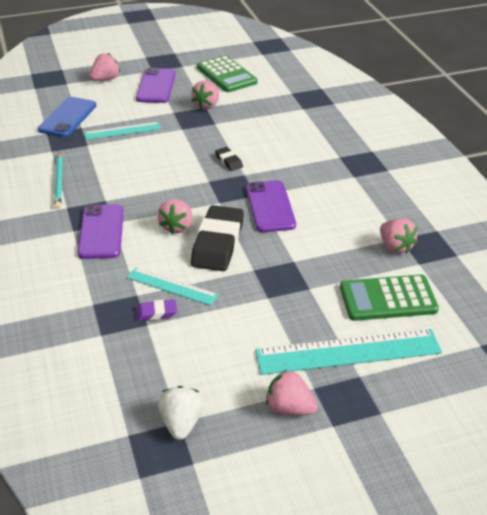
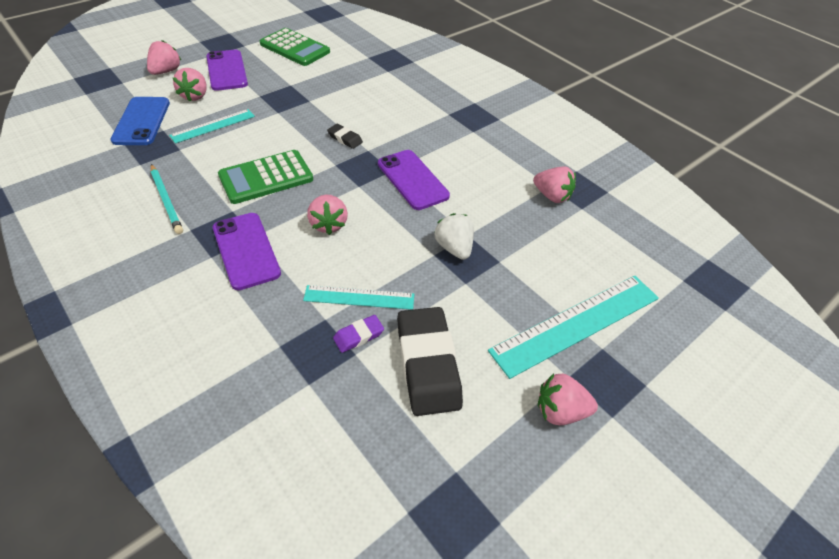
camera: 25 degrees left, 10 degrees up
(181, 423) = (460, 473): white strawberry -> white strawberry (454, 248)
(207, 105) = (291, 83): pink strawberry -> pink strawberry (195, 96)
(218, 243) = (382, 233): black eraser -> black eraser (428, 364)
(388, 299) = (577, 253): green calculator -> green calculator (266, 177)

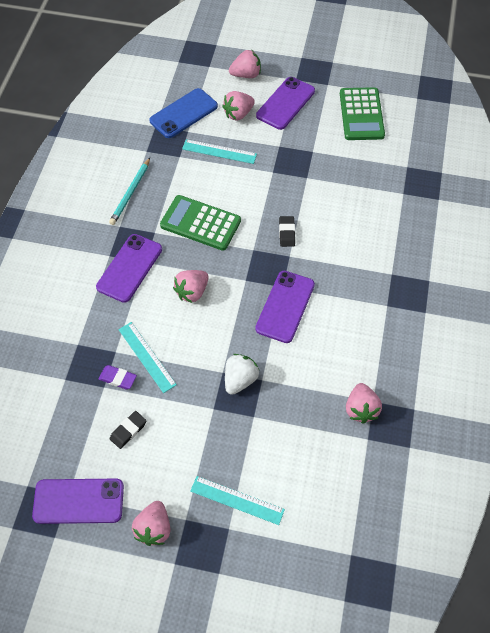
camera: 55 degrees right, 10 degrees up
(428, 364) = (128, 431): black eraser -> black eraser, size x0.46
(473, 465) = (78, 501): none -> purple phone
(560, 411) = (154, 528): pink strawberry -> pink strawberry turned 135 degrees counterclockwise
(577, 324) = (237, 500): turquoise ruler -> turquoise ruler, size x0.57

